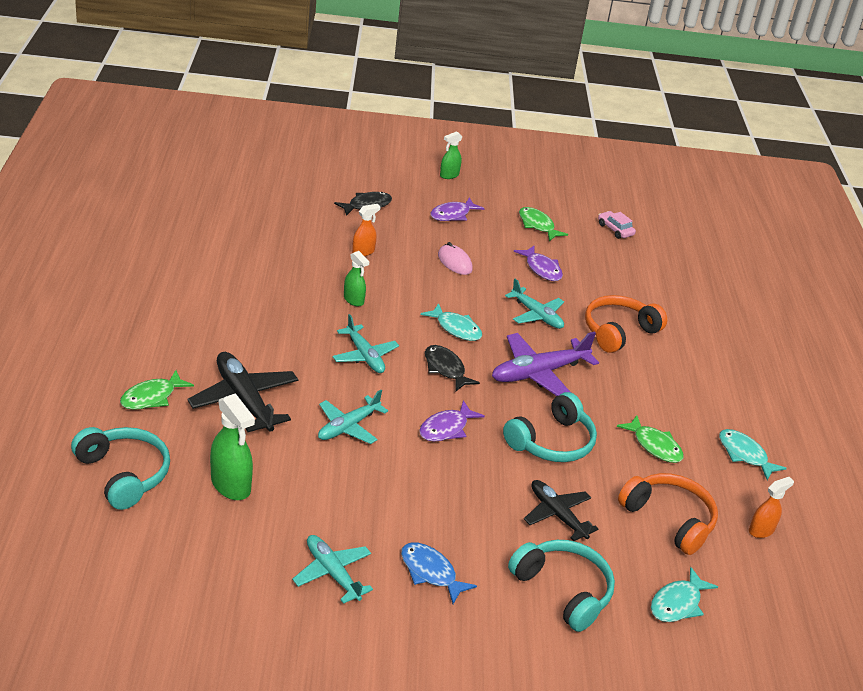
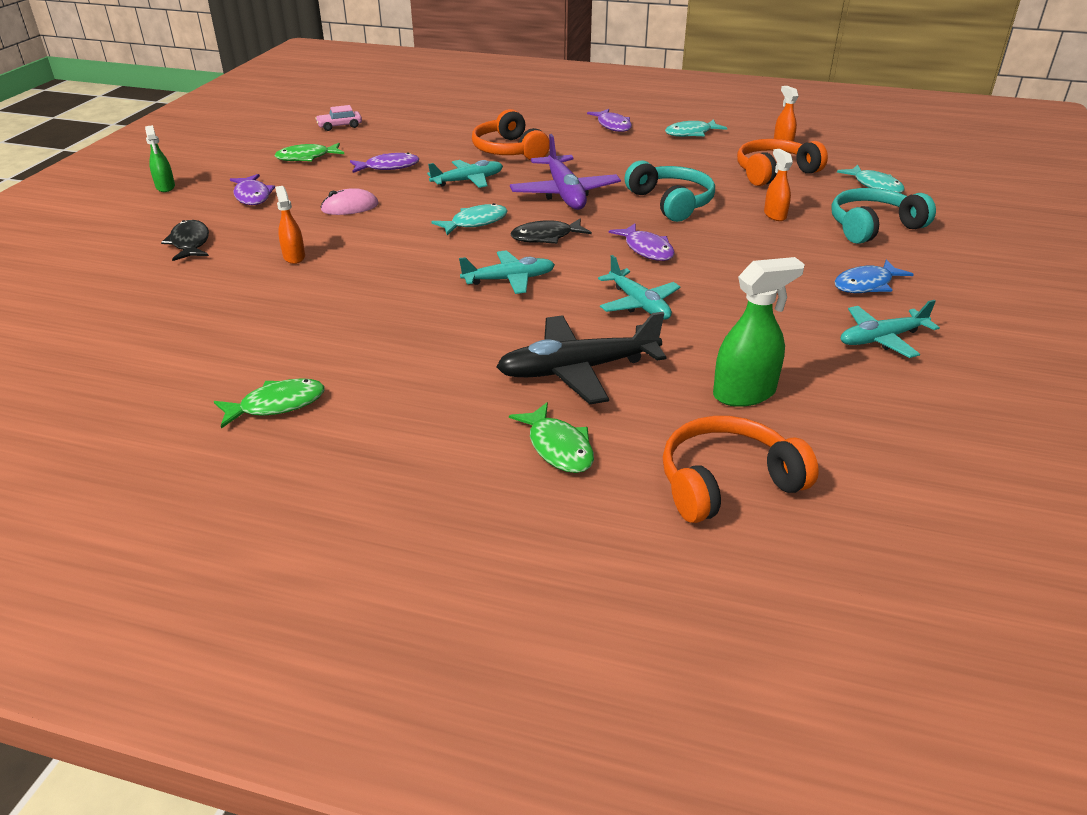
camera: 70 degrees left, 0 degrees up
(123, 474) = (727, 483): turquoise headphones -> orange headphones
(353, 300) = (394, 274): green spray bottle -> none
(557, 515) = (774, 215): black plane -> orange spray bottle
(654, 446) = (678, 163): green fish -> green fish (277, 405)
(728, 395) = (613, 126): none -> purple fish

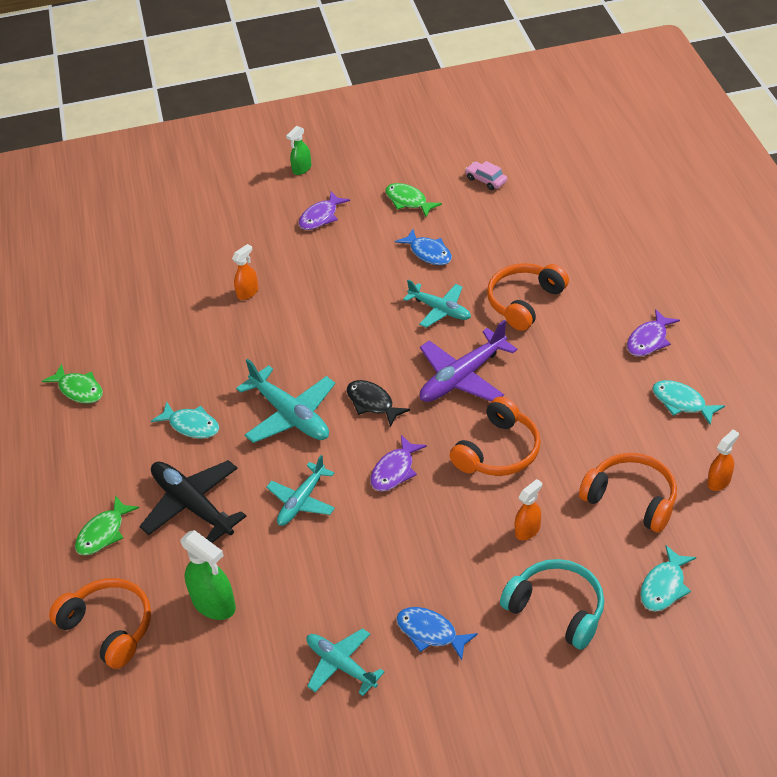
camera: 65 degrees right, 10 degrees up
(190, 243) = (232, 235): black fish -> none
(350, 207) = (341, 274): pink mouse -> none
(388, 167) = (428, 253): purple fish -> blue fish
(475, 222) = (367, 352): turquoise fish -> turquoise fish (191, 425)
(509, 280) = (290, 415): turquoise plane -> turquoise plane, size x1.51
(671, 203) = (498, 451): turquoise headphones -> orange headphones

